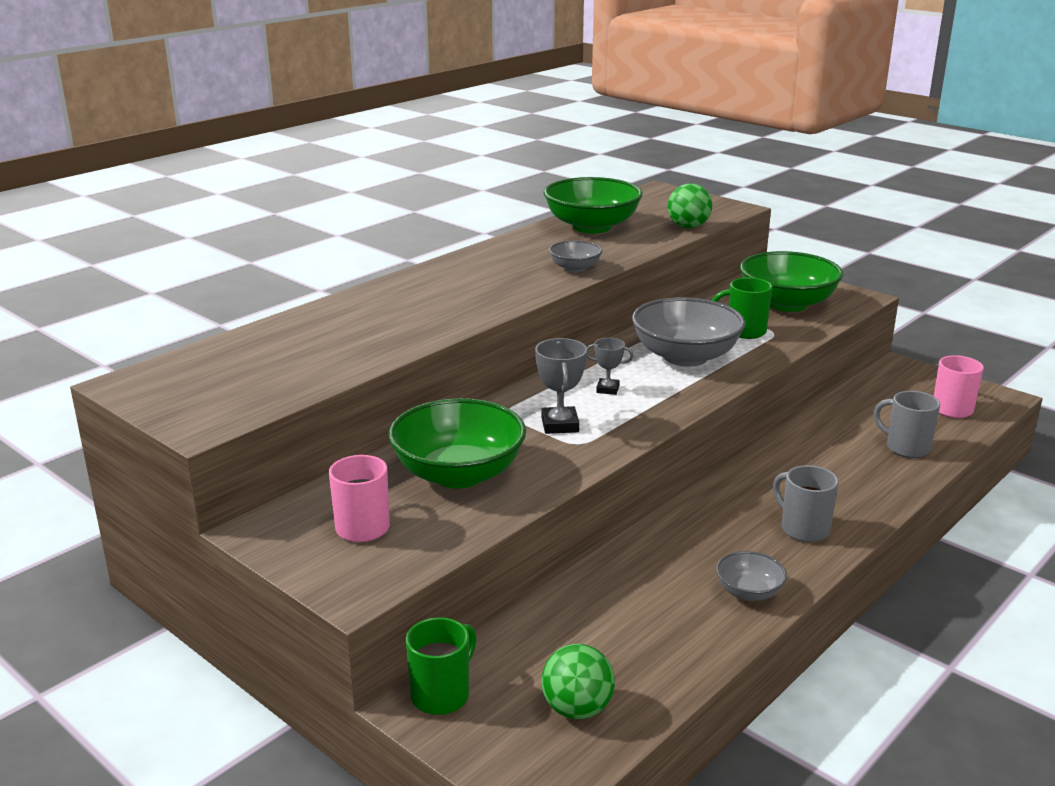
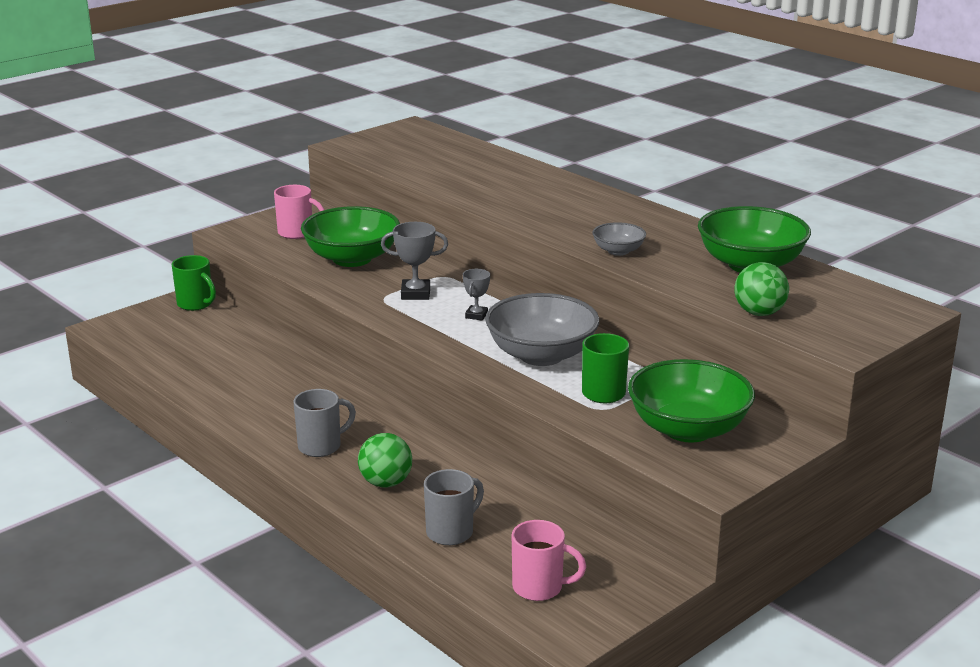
camera: 95 degrees right, 0 degrees up
(577, 709) = (160, 340): green ball -> green ball (386, 483)
(749, 592) = (246, 410): grey bowl -> none

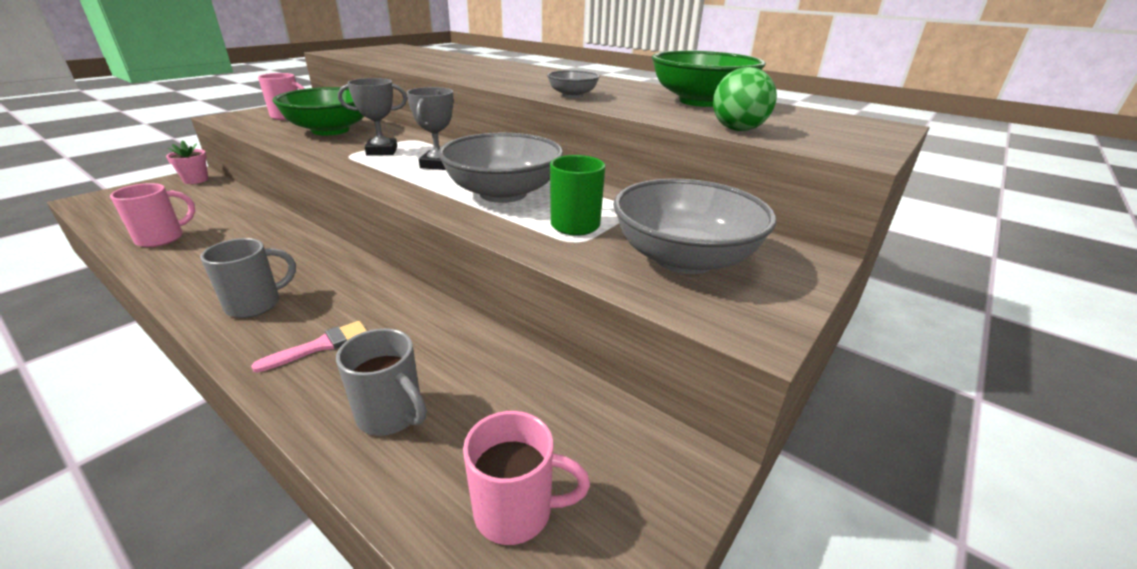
camera: 10 degrees left, 5 degrees up
(196, 304) = (196, 180): green mug -> pink flower pot
(205, 377) = (162, 238): none -> pink mug
(386, 483) = (320, 346): green ball -> pink brush
(451, 532) = (391, 415): grey mug -> grey mug turned 90 degrees clockwise
(476, 315) = (438, 164): grey trophy -> grey trophy, size x1.58
(688, 429) = (684, 259): green bowl -> grey bowl

